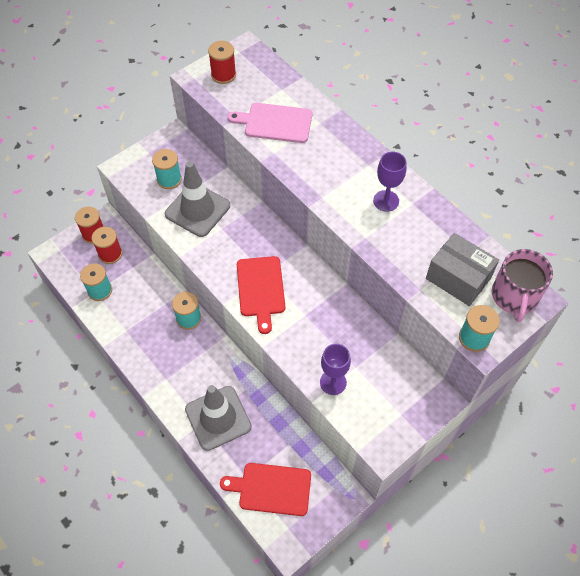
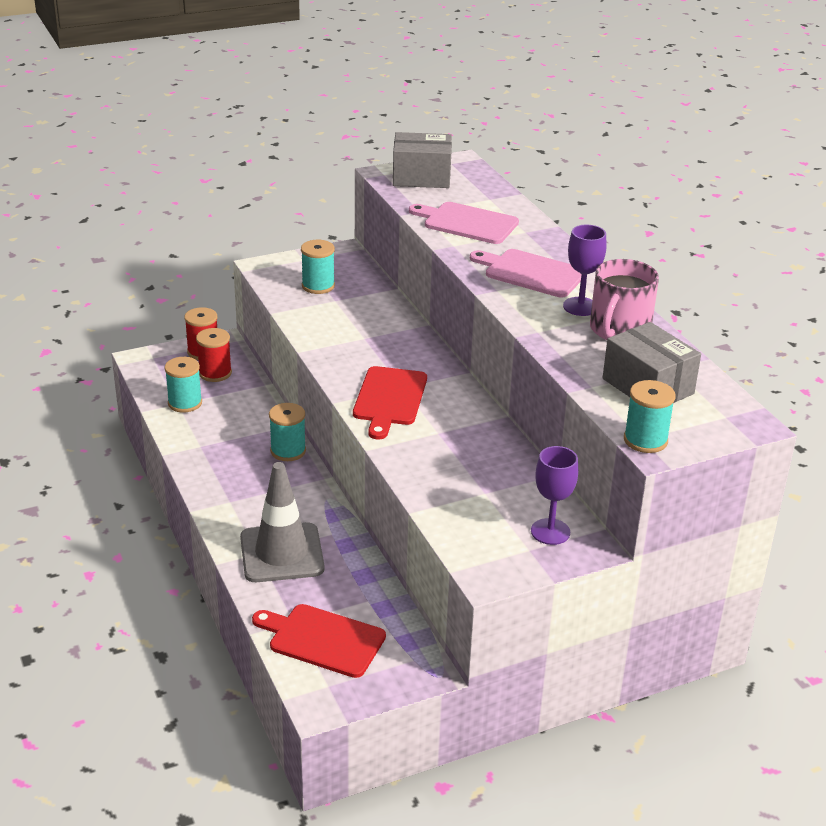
camera: 15 degrees right, 25 degrees down
(197, 210) = (341, 317): grey traffic cone -> none
(223, 75) = (421, 177): red spool -> grey box
(333, 382) = (447, 500): purple goblet -> purple goblet (550, 532)
(339, 171) = (531, 273): none -> pink cutting board
(514, 296) = (720, 415): pink mug -> pink mug (619, 330)

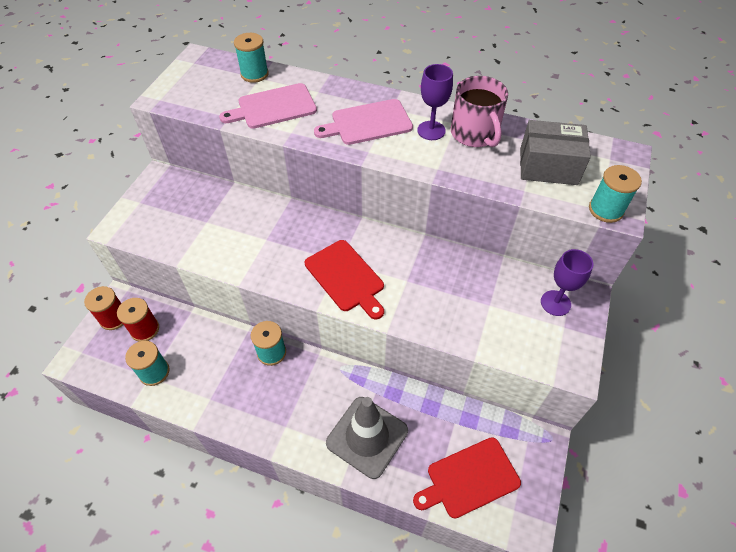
camera: 45 degrees left, 20 degrees up
(318, 286) = (179, 218): turquoise spool -> turquoise spool (254, 74)
(421, 177) = (190, 86): grey box -> none

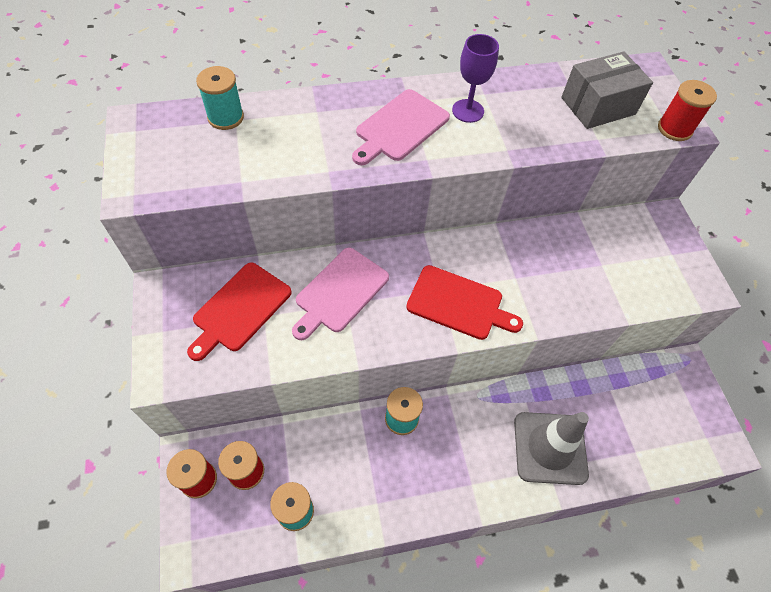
camera: 35 degrees left, 5 degrees up
(273, 107) = (283, 149): pink cutting board -> pink cutting board (340, 292)
(469, 478) = (656, 432): red cutting board -> red cutting board (240, 309)
(475, 133) = (510, 98): pink mug -> none
(555, 303) = (650, 235): purple goblet -> none
(605, 210) = (674, 129): turquoise spool -> red spool

